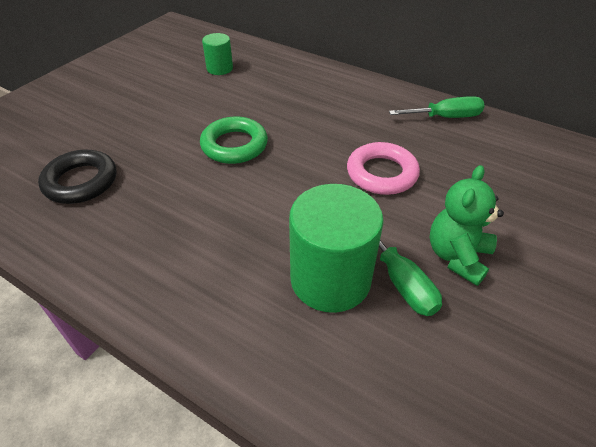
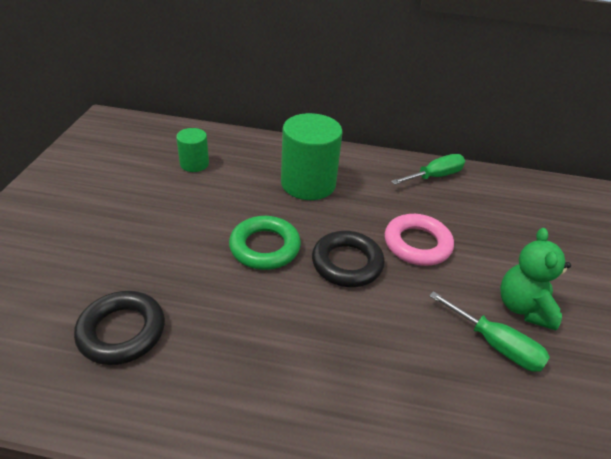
camera: 25 degrees left, 5 degrees down
(299, 174) = (347, 263): none -> black ring
(330, 279) = (440, 362): green cylinder -> green cylinder (308, 184)

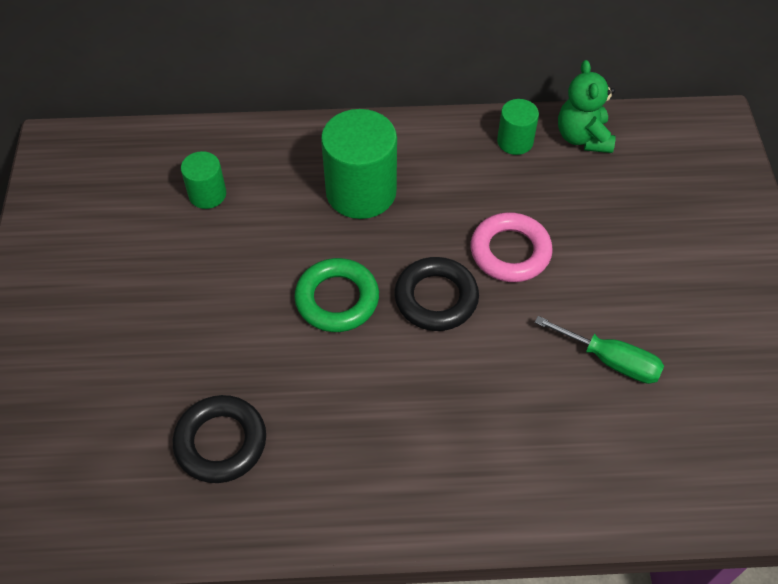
camera: 10 degrees left, 15 degrees up
(435, 176) = (515, 141): green screwdriver -> green cylinder
(523, 307) = (636, 308): green teddy bear -> green teddy bear (583, 137)

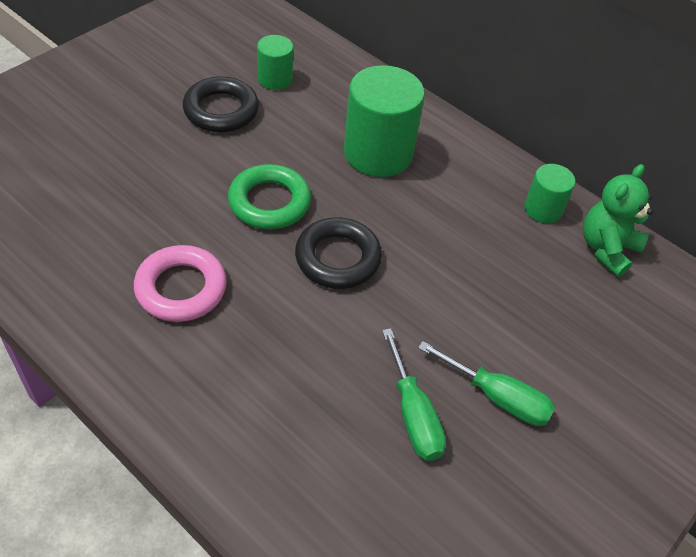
camera: 40 degrees right, 5 degrees down
(221, 442) = (82, 220): black ring -> black ring (221, 110)
(510, 252) = (436, 275): pink ring -> pink ring (181, 288)
(640, 301) = (497, 397): none -> green screwdriver

